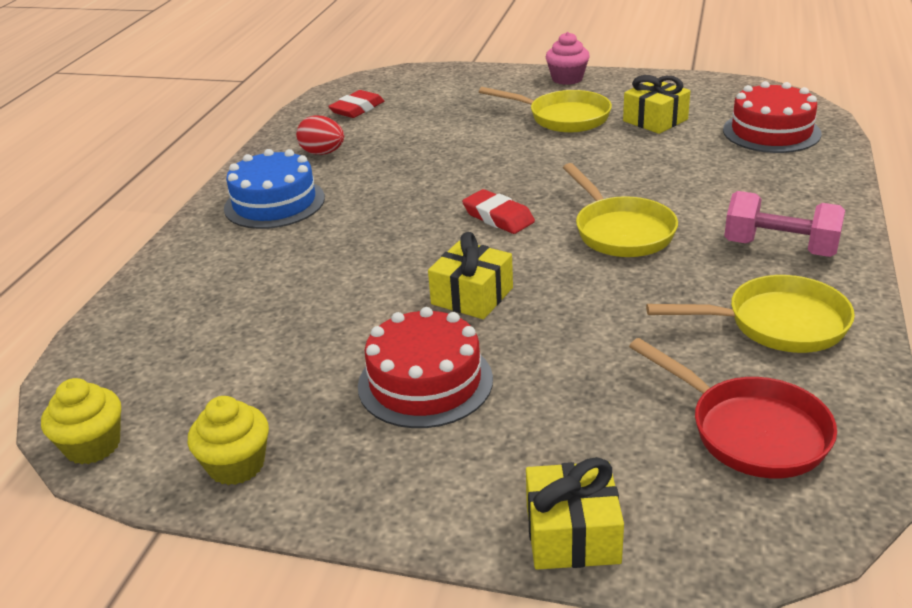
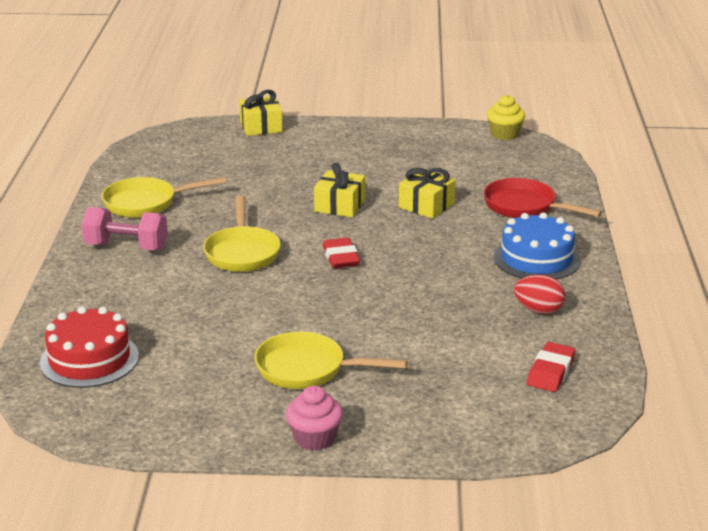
camera: 165 degrees right, 5 degrees down
(236, 465) = (425, 133): yellow cupcake -> none
(425, 382) = (349, 166): red cake -> none
(498, 217) = (341, 258): red eraser -> red eraser turned 45 degrees clockwise
(621, 231) = (242, 252): yellow pan -> yellow pan turned 150 degrees counterclockwise
(655, 120) = (207, 370): yellow gift -> yellow gift (426, 205)
(750, 431) = (176, 160): red pan -> red pan (525, 207)

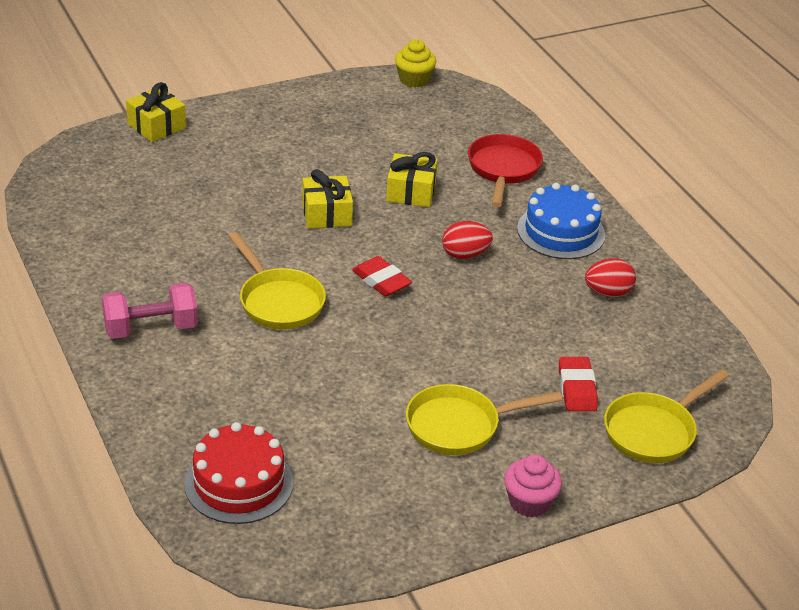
camera: 30 degrees left, 10 degrees up
(146, 203) = (120, 263): yellow pan -> yellow pan (654, 431)
(431, 256) = (465, 255): none -> red egg
(525, 207) = (503, 170): red pan -> red pan turned 90 degrees clockwise
(550, 372) = (669, 360): red eraser -> red eraser (577, 388)

